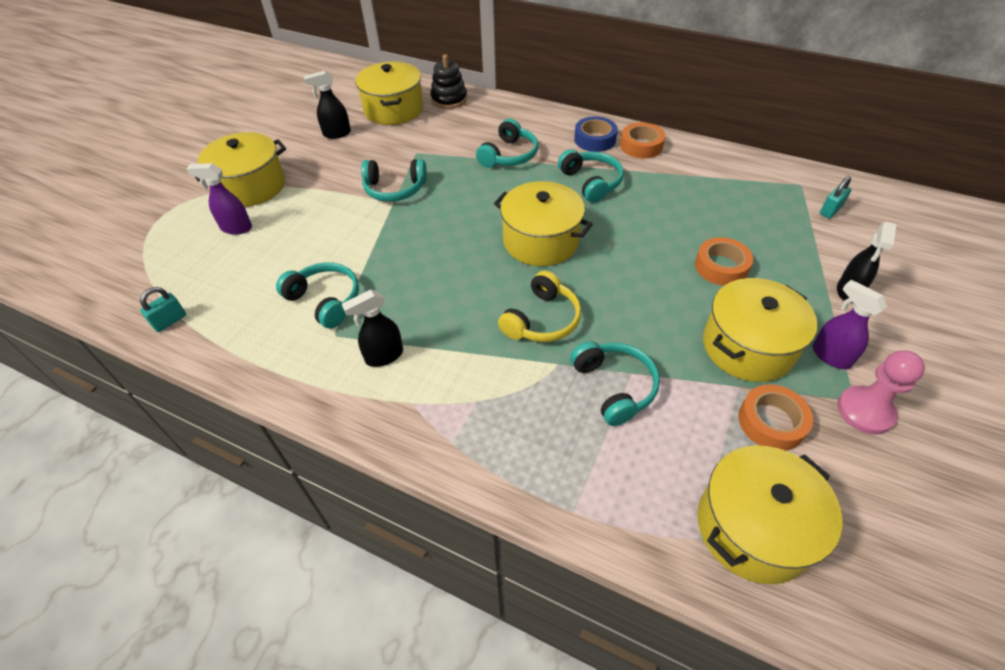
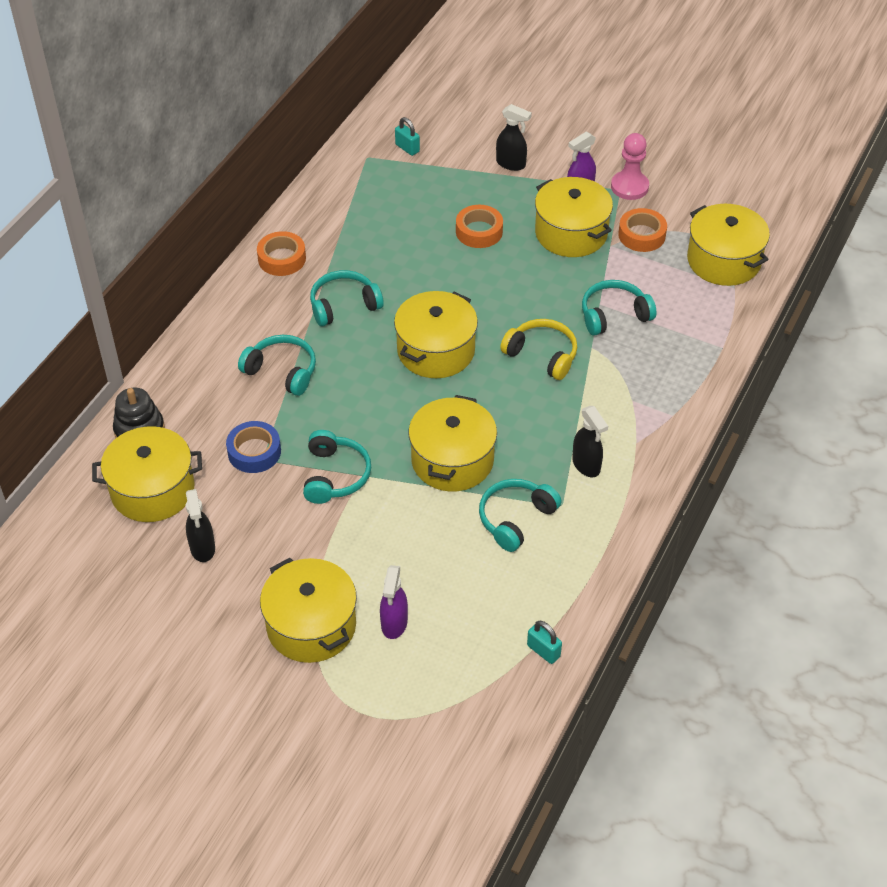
camera: 90 degrees left, 0 degrees up
(403, 256) = (452, 460): none -> yellow pot
(595, 139) = (262, 295): blue tape -> blue tape (254, 452)

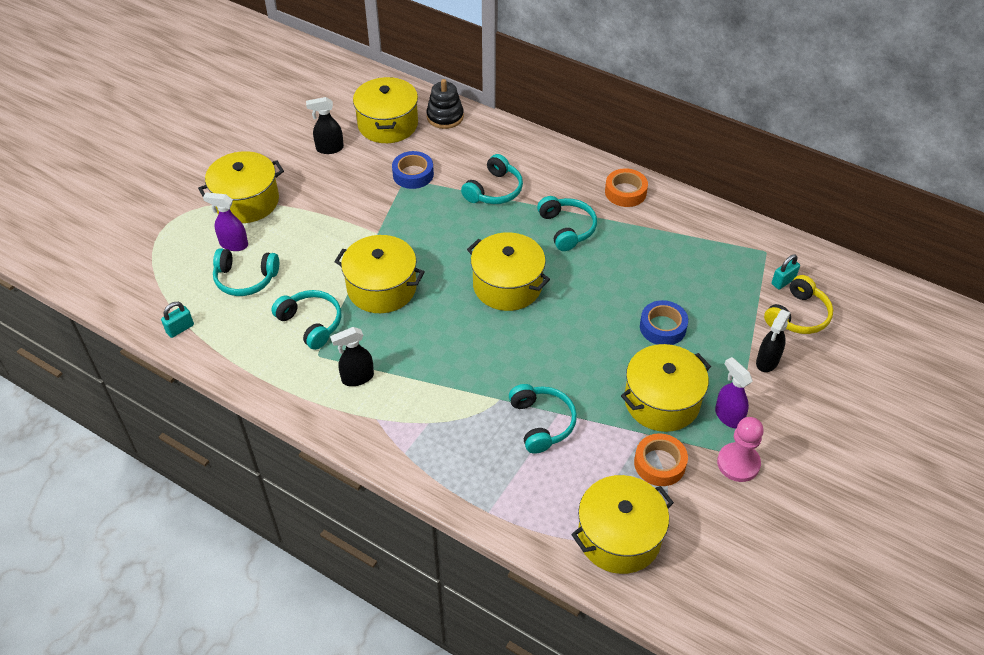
camera: 95 degrees right, 0 degrees up
(335, 475) = (380, 217): turquoise headphones -> turquoise headphones (245, 279)
(479, 231) = (662, 327): orange tape -> blue tape
(542, 355) = (494, 360): yellow headphones -> yellow headphones (798, 315)

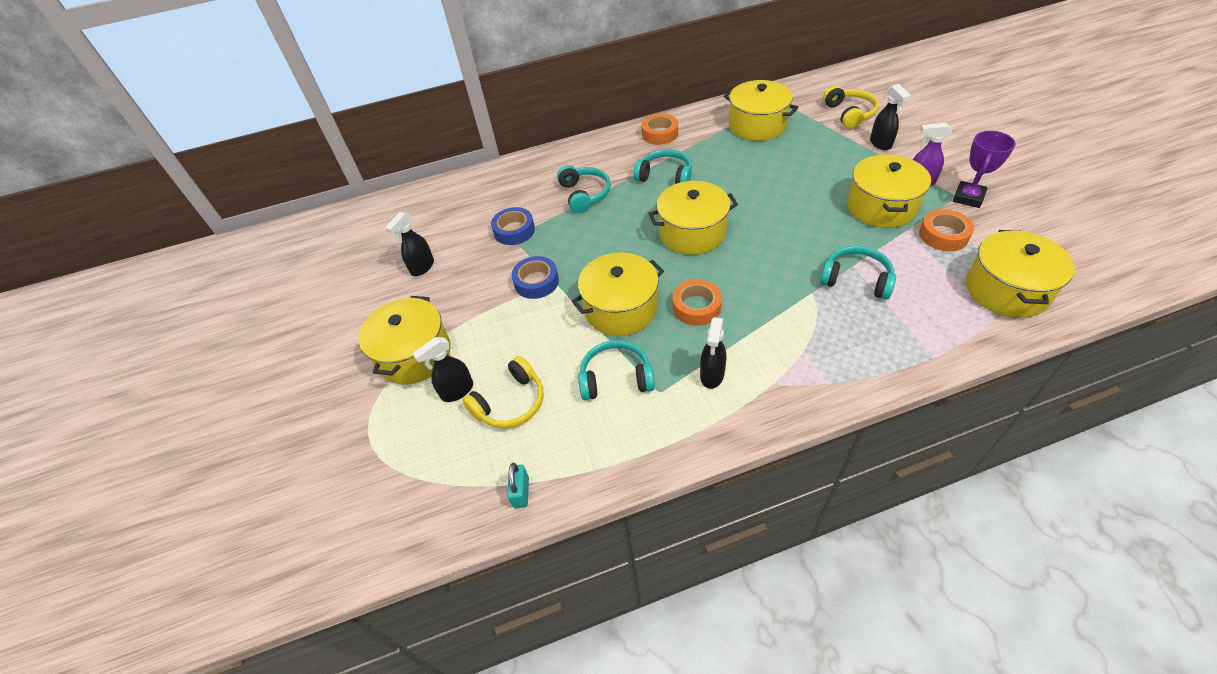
camera: 45 degrees left, 0 degrees up
(233, 244) = (457, 391): purple spray bottle -> black spray bottle
(245, 279) = (510, 403): turquoise headphones -> yellow headphones
(388, 124) = (441, 220): yellow pot -> yellow pot (757, 125)
(421, 333) = (696, 307): none -> orange tape
(445, 117) = (475, 185): black stacking toy -> none
(662, 327) = (808, 174): blue tape -> blue tape (536, 282)
(738, 463) = (968, 197): pink pawn -> purple trophy
(783, 281) = (813, 106): turquoise padlock -> none

